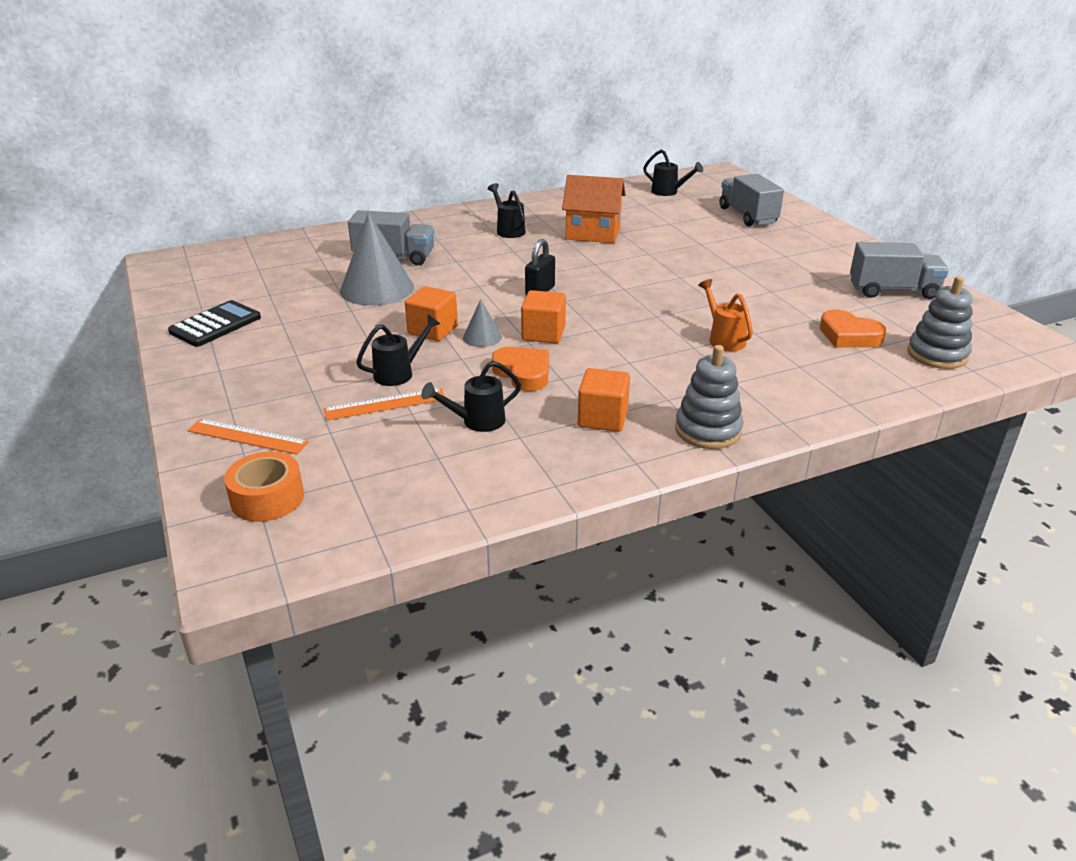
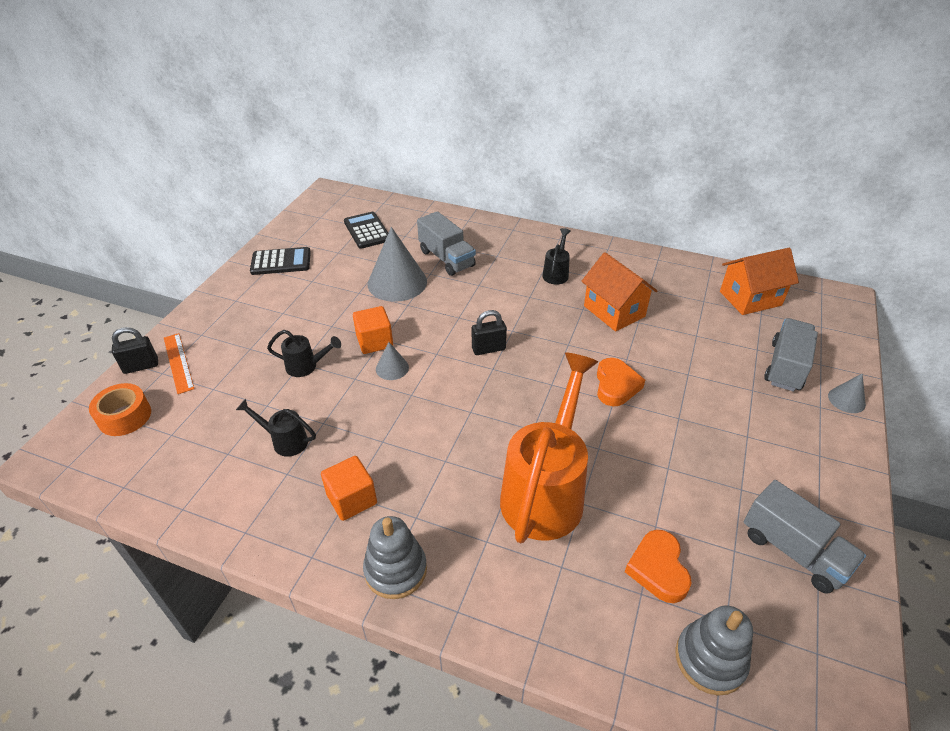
camera: 45 degrees right, 10 degrees up
(204, 461) = (141, 366): none -> black padlock
(271, 270) = (367, 231): none -> black calculator
(385, 404) = (265, 387): orange ruler -> none
(523, 373) = (368, 419): orange heart -> orange heart (616, 385)
(543, 334) = (432, 391): orange cube -> none
(668, 192) = (750, 298): black watering can -> orange house
(723, 338) = (546, 490): orange watering can -> orange watering can, size x2.26
(804, 216) = (846, 400): none -> grey cone

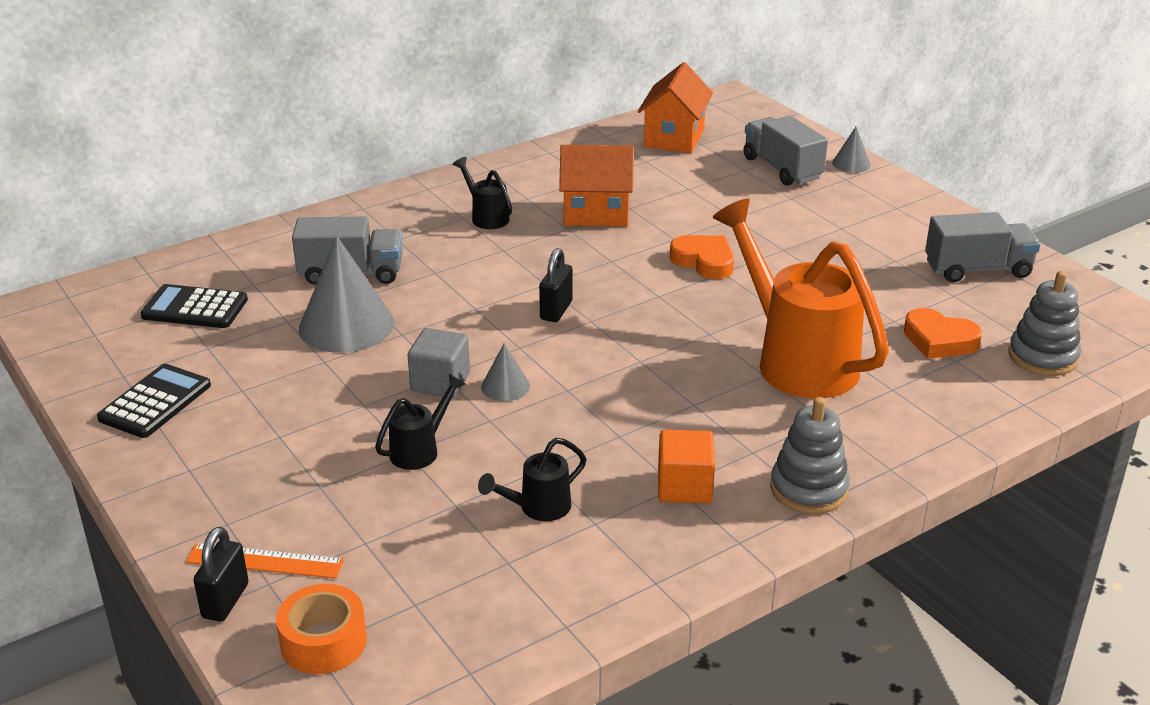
camera: 55 degrees left, 10 degrees down
(374, 341) = (440, 382): orange cube -> grey cube

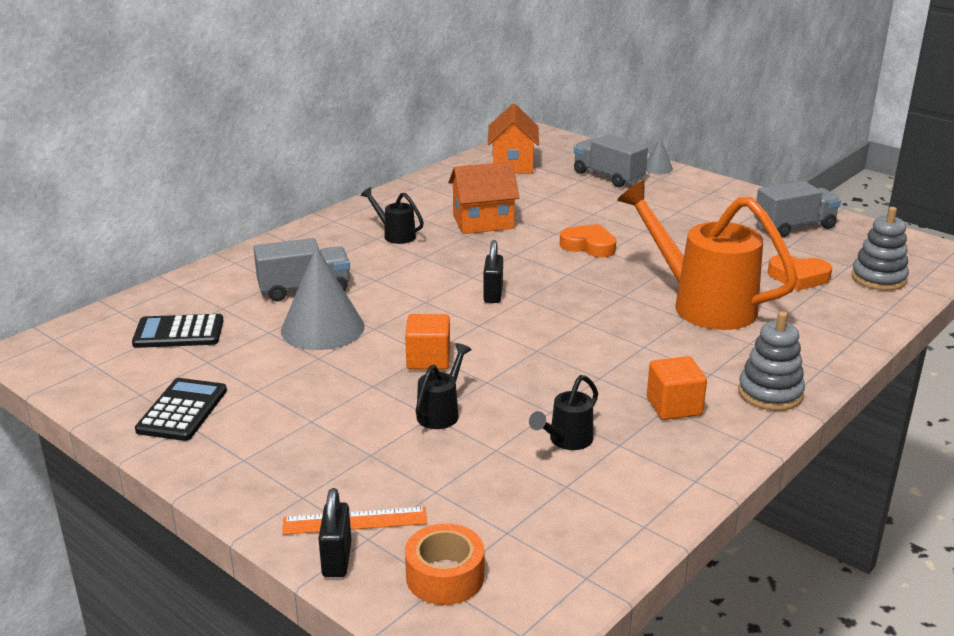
camera: 15 degrees left, 5 degrees down
(440, 382) = (428, 359): grey cube -> orange cube
(505, 386) = (485, 355): grey cone -> none

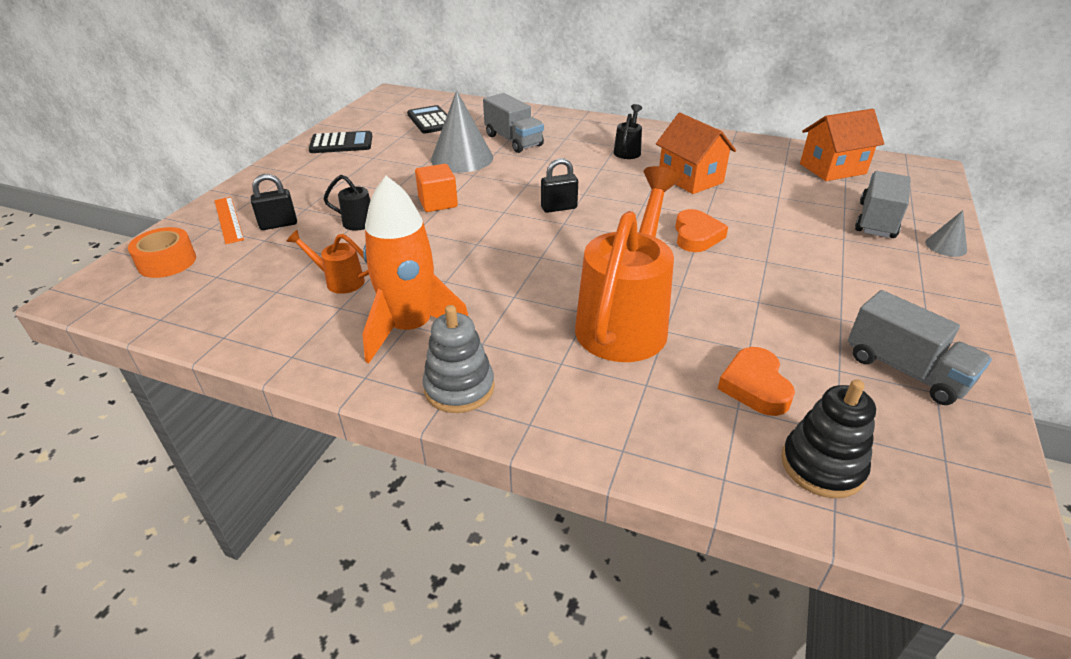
camera: 70 degrees right, 10 degrees up
(337, 559) = (188, 222): black padlock -> black padlock (278, 224)
(566, 441) = (339, 281): black watering can -> orange watering can
(674, 406) = (411, 328): orange cube -> orange rocket
(878, 278) = (822, 466): grey stacking toy -> black stacking toy

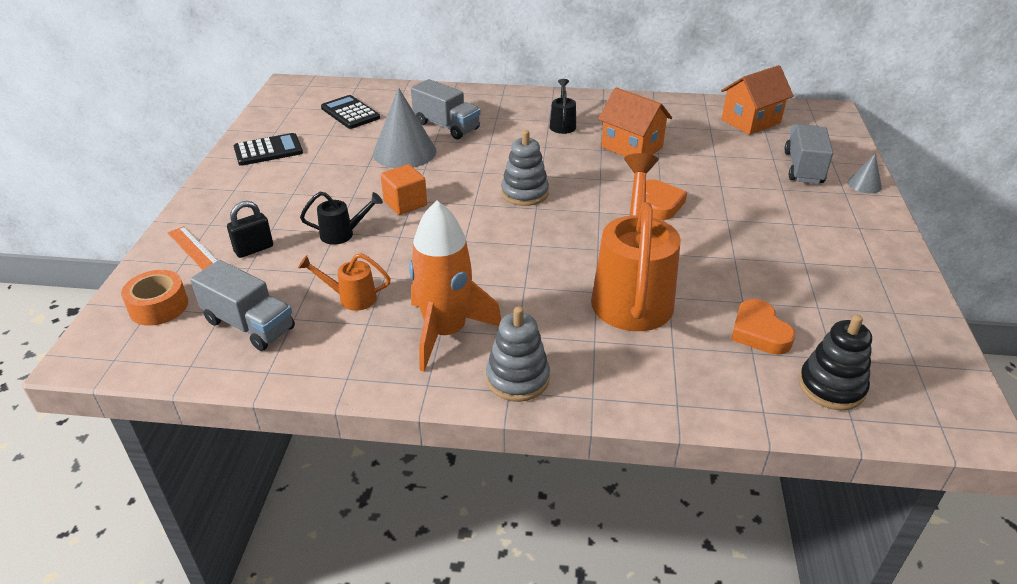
camera: 15 degrees left, 0 degrees up
(559, 208) = (524, 193): black padlock -> grey stacking toy
(905, 370) = (866, 298): grey truck -> grey truck (249, 325)

